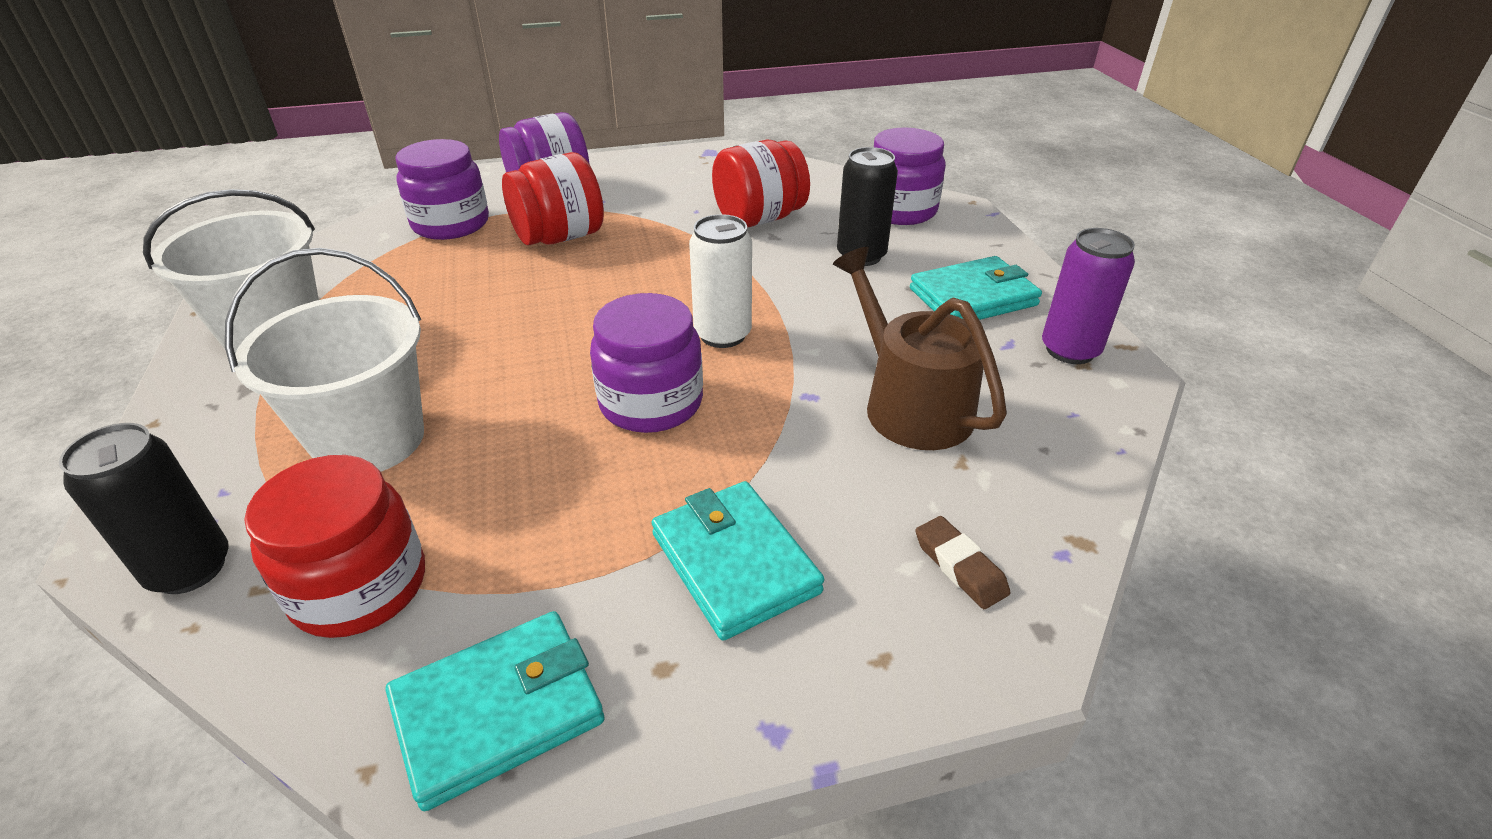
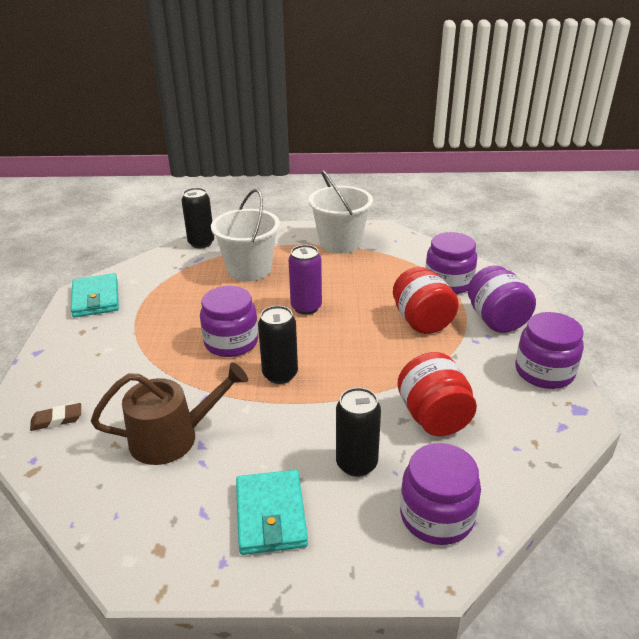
camera: 105 degrees right, 5 degrees down
(359, 586) = (169, 272): red jar -> none
(653, 165) = (544, 372): none -> purple jar
(722, 334) = (280, 374): white can -> black can
(735, 563) = (113, 354): turquoise wallet -> none
(1070, 350) = (176, 548): purple can -> purple can (306, 307)

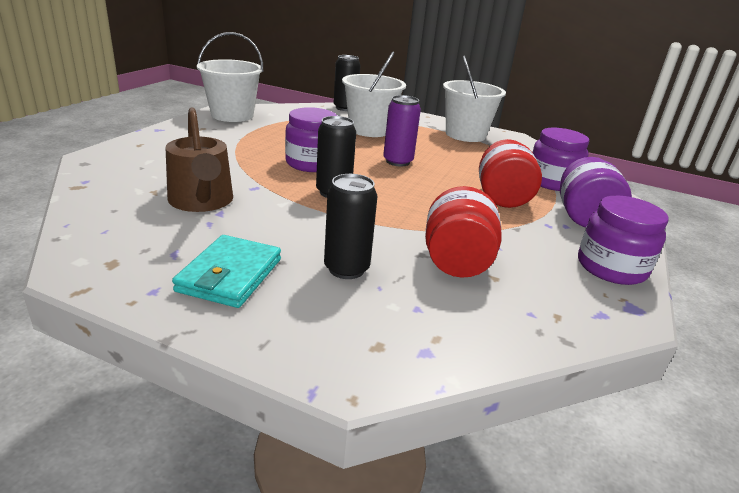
camera: 20 degrees right, 5 degrees down
(57, 420) = (128, 166): brown eraser -> none
(96, 298) = (232, 115): turquoise wallet -> white bucket
(172, 437) = (202, 201): brown watering can -> brown watering can turned 60 degrees clockwise
(436, 516) = (393, 334): purple jar -> none

